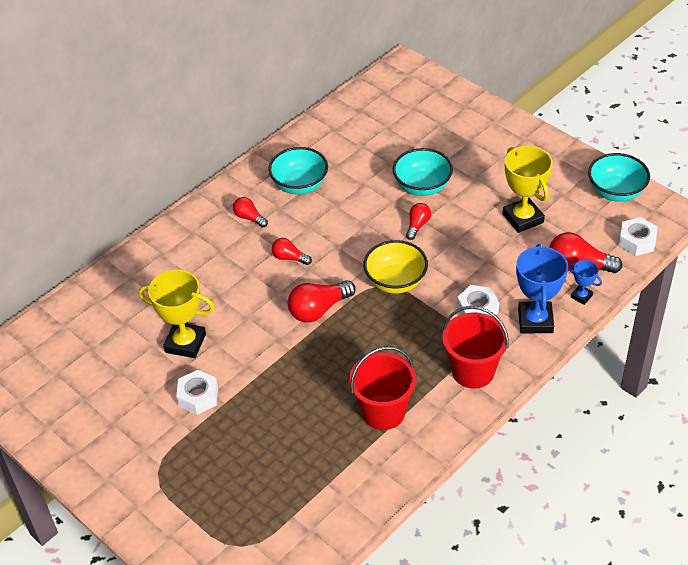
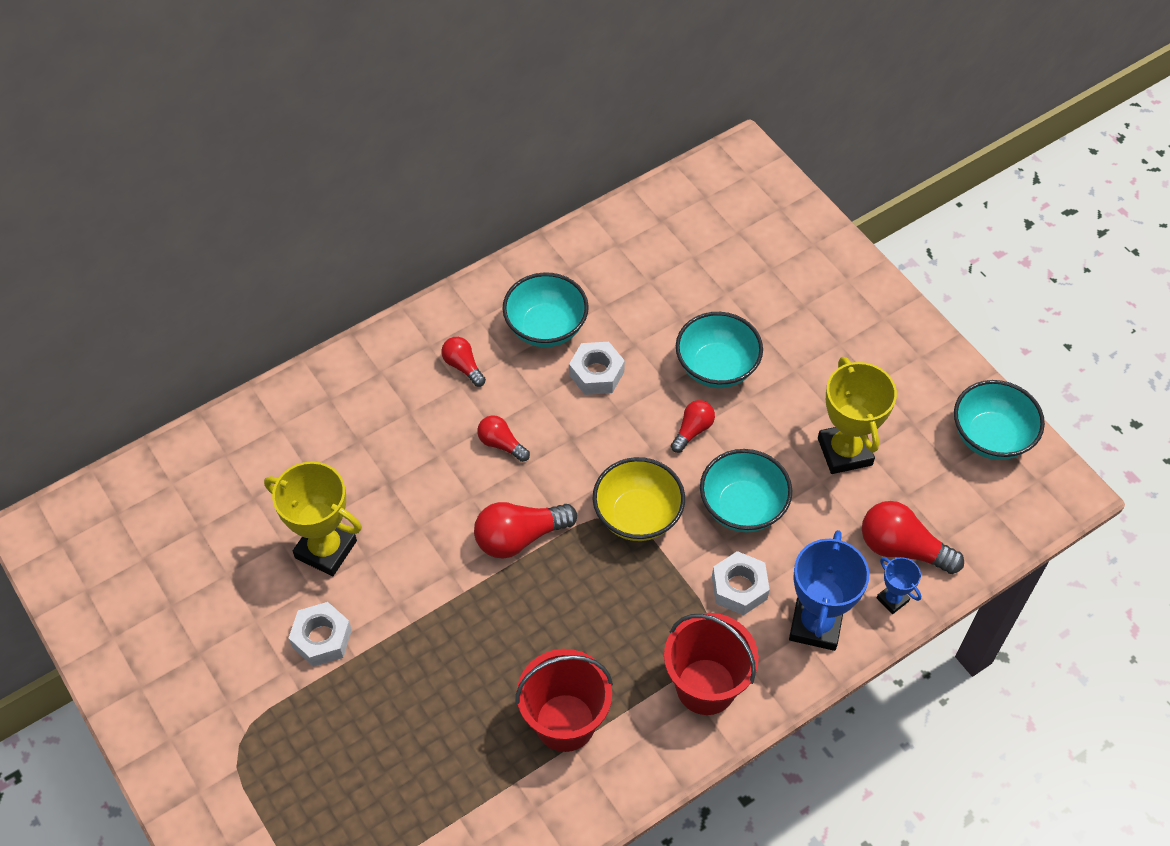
camera: 10 degrees right, 10 degrees up
(465, 263) = (742, 507): none -> turquoise bowl
(636, 241) = (997, 526): white nut -> white nut (596, 373)

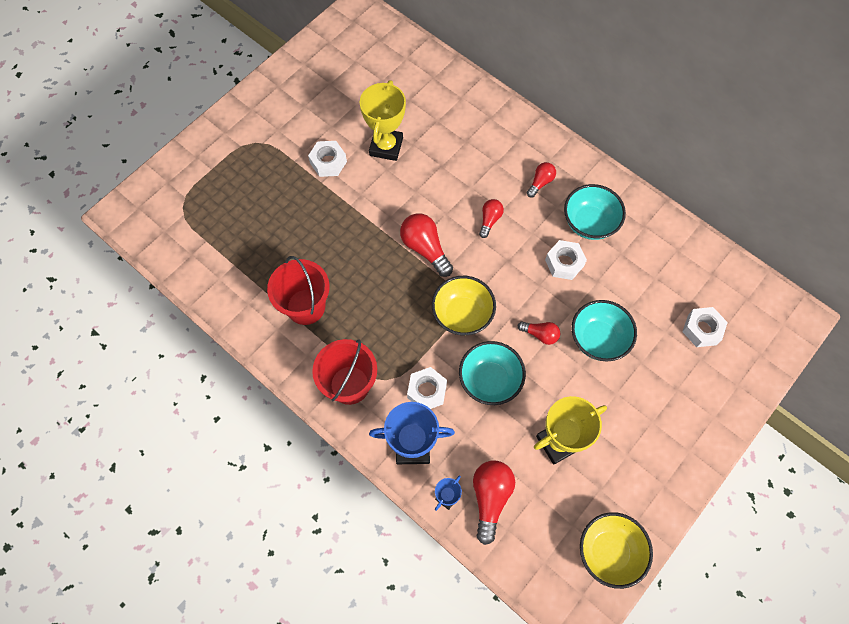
camera: 75 degrees right, 10 degrees up
(733, 255) = (702, 329): none -> white nut
(990, 437) = (609, 552): turquoise bowl -> yellow bowl

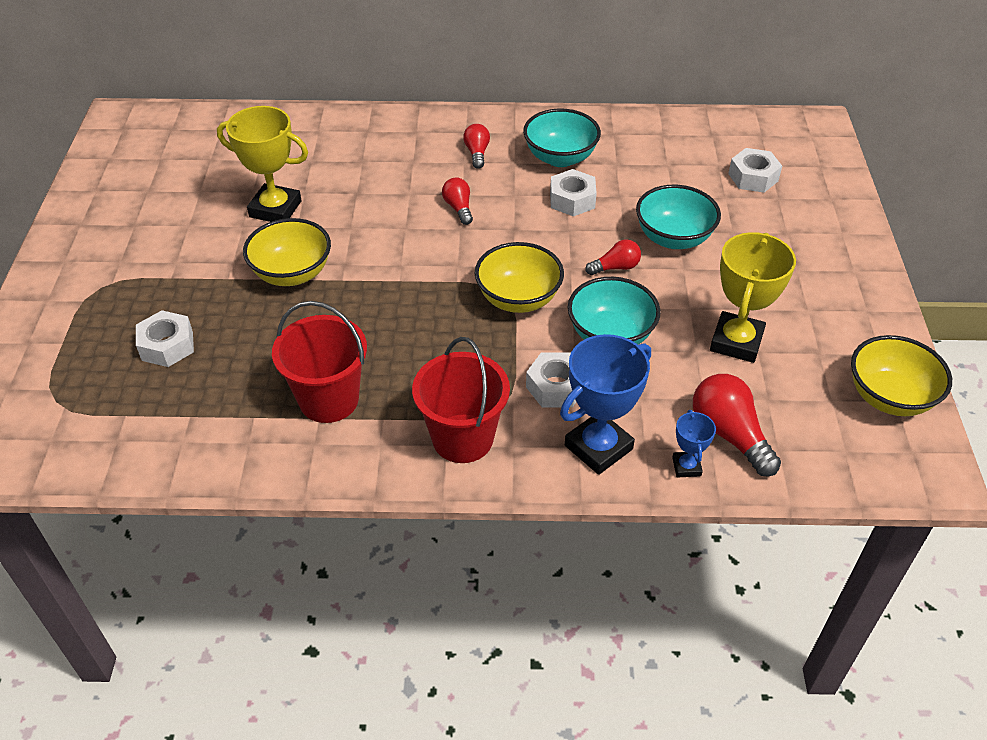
camera: 40 degrees left, 20 degrees down
(328, 162) = (218, 257): white nut -> white nut (167, 346)
(356, 203) = (292, 273): none -> yellow bowl
(386, 147) = (275, 209): yellow trophy -> yellow trophy turned 45 degrees counterclockwise
(425, 248) = (415, 268): red light bulb -> none

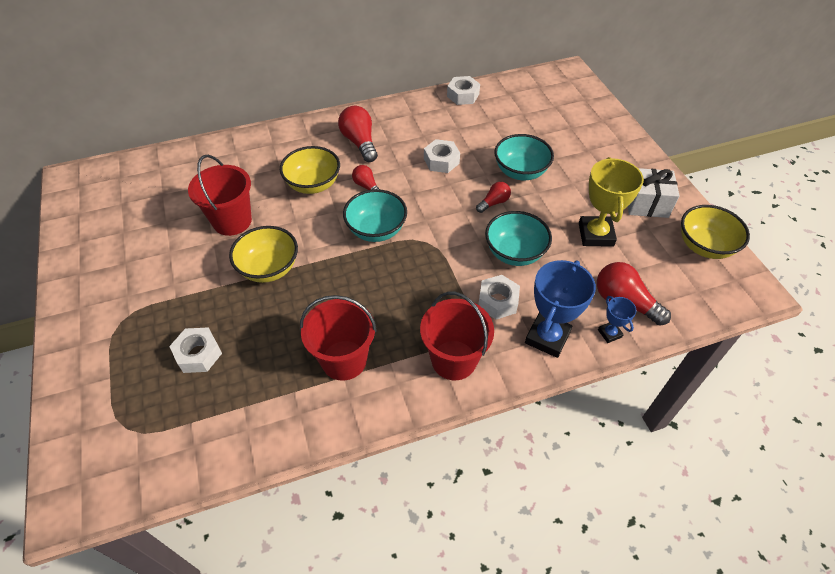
camera: 20 degrees left, 5 degrees up
(275, 209) = (232, 221): yellow trophy -> red bucket
(477, 153) = (360, 142): red light bulb -> red light bulb, size x1.71
(518, 299) = (441, 243): yellow bowl -> yellow bowl (313, 184)
(560, 158) = (418, 132): turquoise bowl -> turquoise bowl (376, 230)
(753, 177) = (548, 117): white nut -> white nut (463, 95)
(834, 321) = (646, 203): none -> white gift

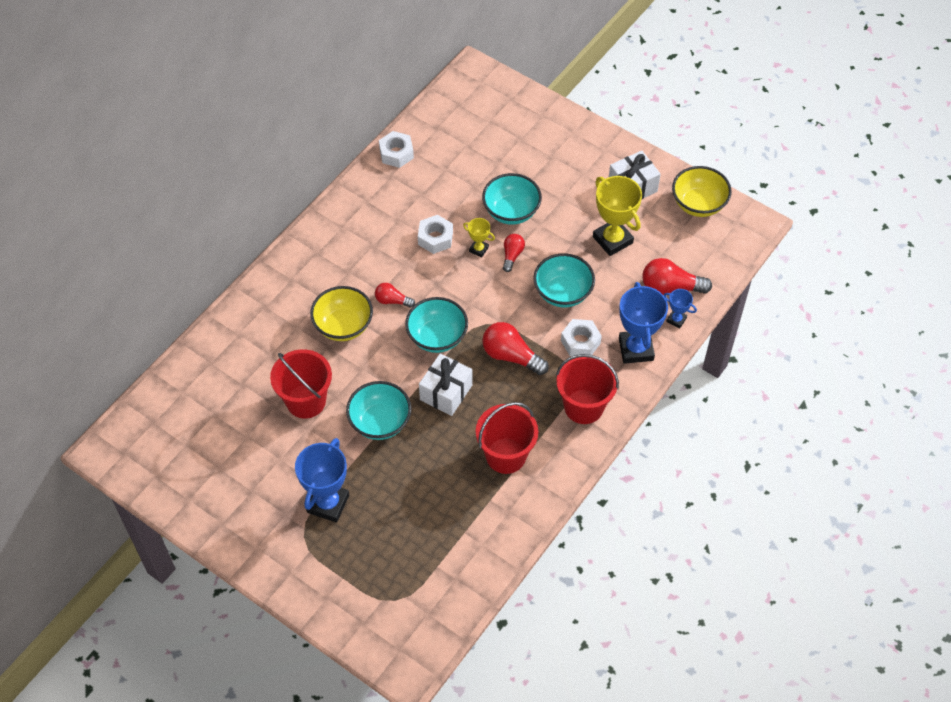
camera: 35 degrees left, 5 degrees up
(165, 307) = (328, 503): none -> blue trophy
(198, 354) = (393, 520): white nut -> none
(269, 268) = (380, 422): yellow bowl -> turquoise bowl
(343, 276) = (446, 392): none -> white gift
(360, 142) = (345, 259): red light bulb -> red light bulb (511, 356)
(469, 185) = (478, 249): none -> yellow trophy

